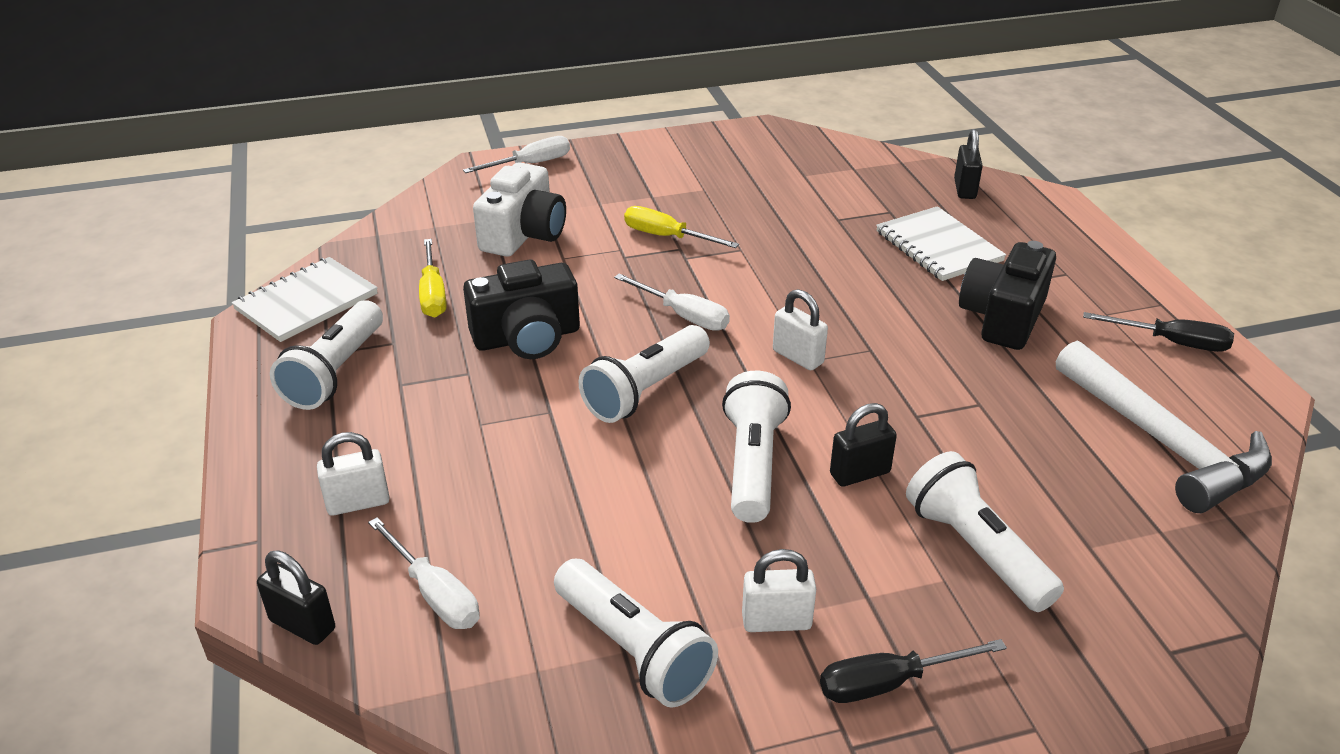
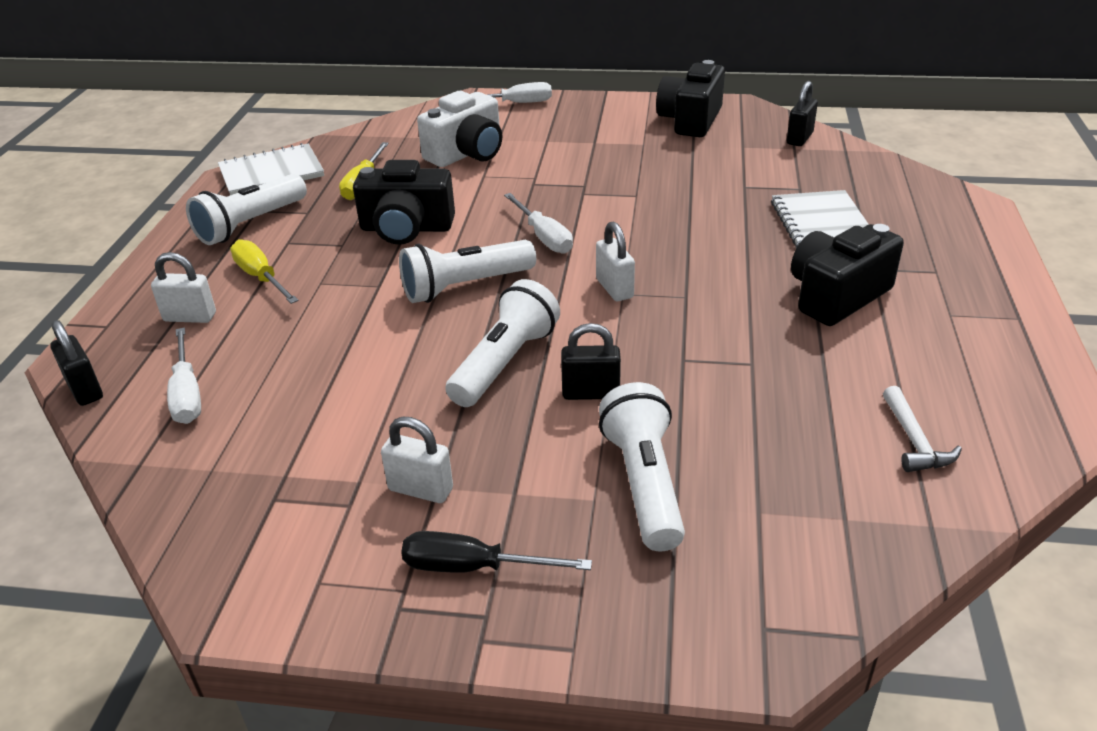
camera: 25 degrees right, 0 degrees up
(634, 650) = (292, 477): white flashlight -> none
(667, 237) = (580, 175): yellow screwdriver -> yellow screwdriver (261, 277)
(732, 154) = (690, 120): none -> black camera
(964, 189) = (890, 182): black padlock -> black padlock (799, 138)
(1162, 442) = (914, 441): white hammer -> white hammer, size x0.45
(1172, 342) = (1001, 354): black screwdriver -> none

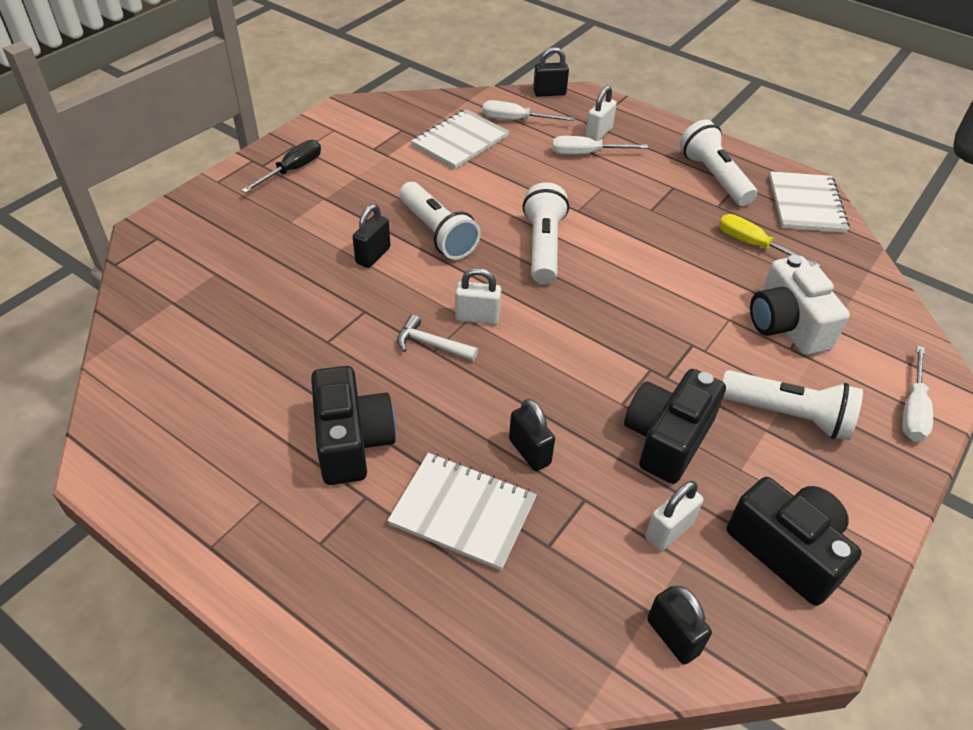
camera: 115 degrees right, 10 degrees up
(261, 277) = (628, 166): yellow screwdriver -> none
(275, 424) = (460, 141): none -> white notebook
(406, 228) = (654, 245): black camera -> black camera (667, 439)
(420, 489) = (360, 171): white padlock -> white padlock (669, 531)
(544, 237) = (586, 312): white screwdriver -> white screwdriver (586, 154)
(644, 483) = (281, 243): white flashlight -> white flashlight (789, 416)
(733, 217) = (529, 451): none -> black padlock
(914, 441) = (182, 371): white hammer -> white hammer (431, 344)

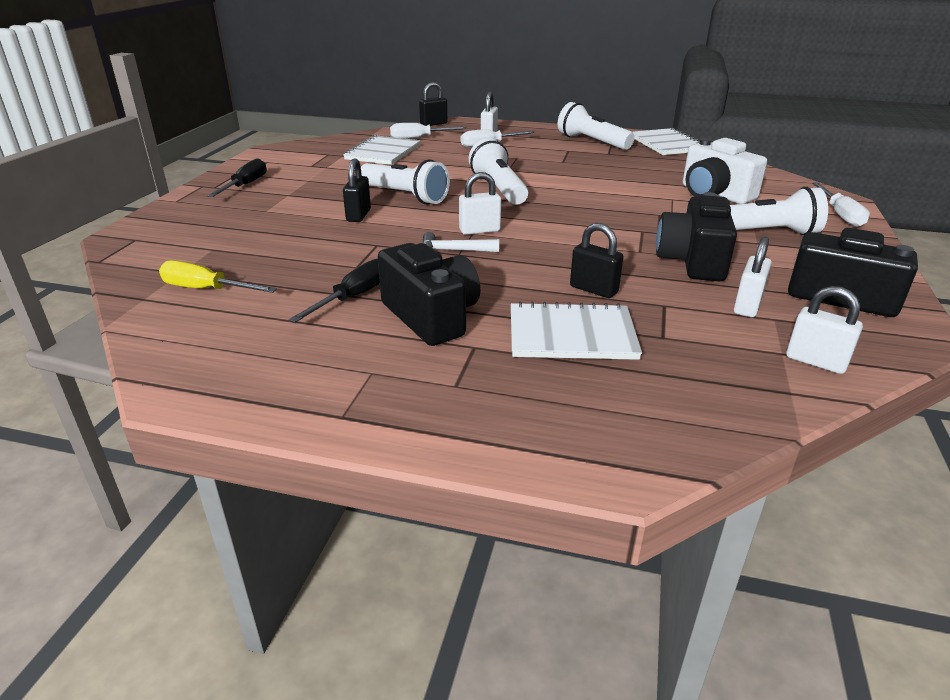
camera: 20 degrees left, 15 degrees down
(300, 388) = (353, 297): none -> black screwdriver
(673, 636) = (816, 361): black padlock -> white padlock
(753, 245) = (652, 165): yellow screwdriver -> yellow screwdriver (206, 289)

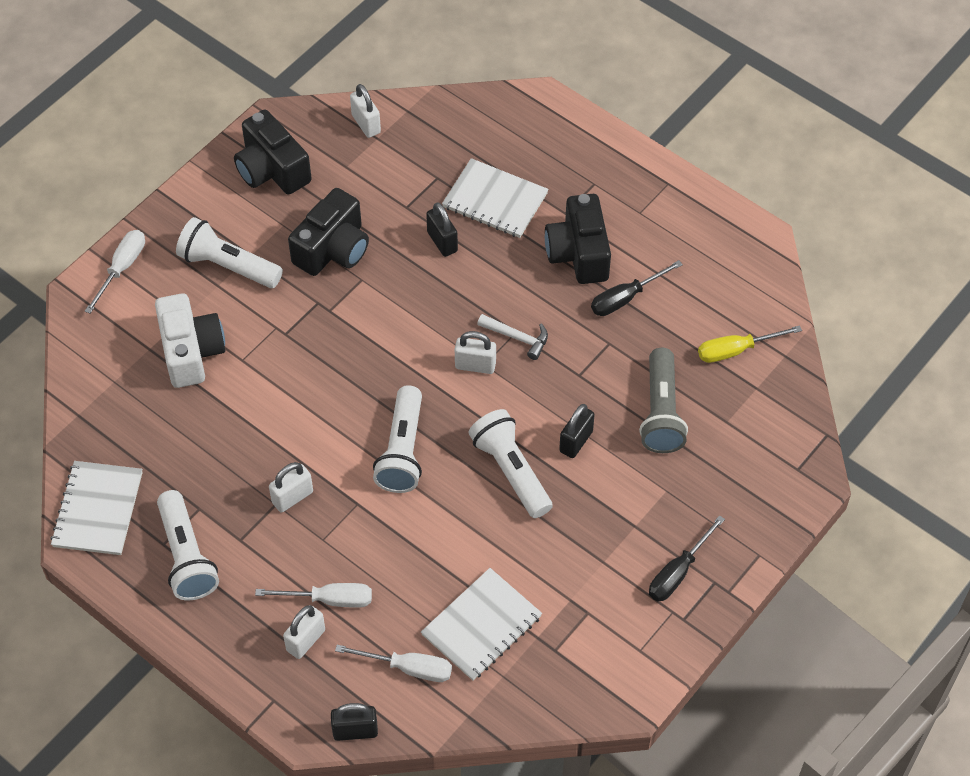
camera: 155 degrees left, 25 degrees up
(206, 289) = (736, 350): yellow screwdriver -> yellow screwdriver turned 120 degrees clockwise
(283, 241) = (661, 412): none -> grey flashlight
(747, 306) = (351, 184): white padlock -> white padlock (292, 497)

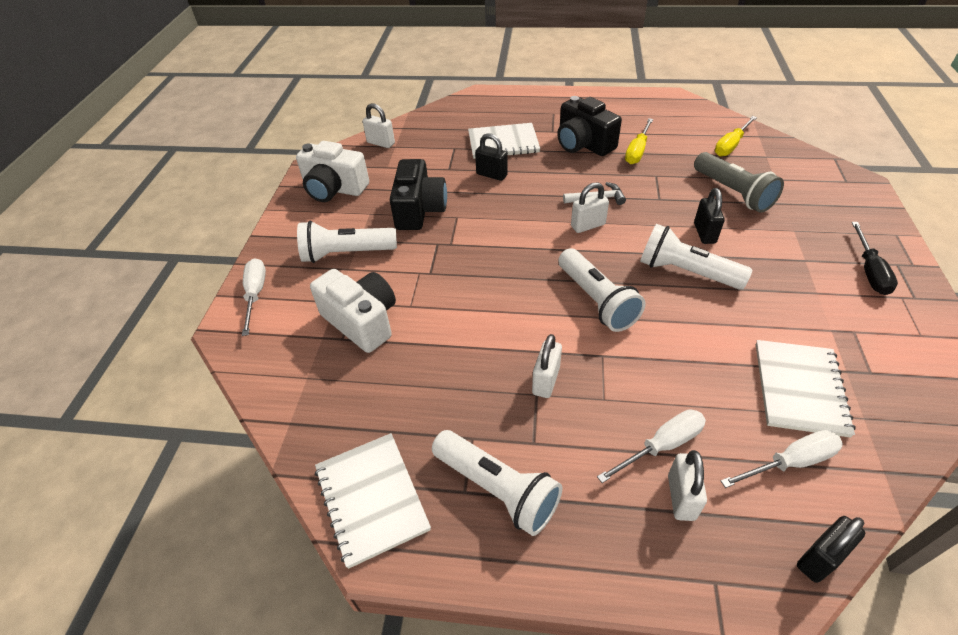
camera: 30 degrees left, 10 degrees down
(272, 170) = (334, 189): black camera -> white camera
(625, 298) = (637, 151): black screwdriver -> yellow screwdriver

